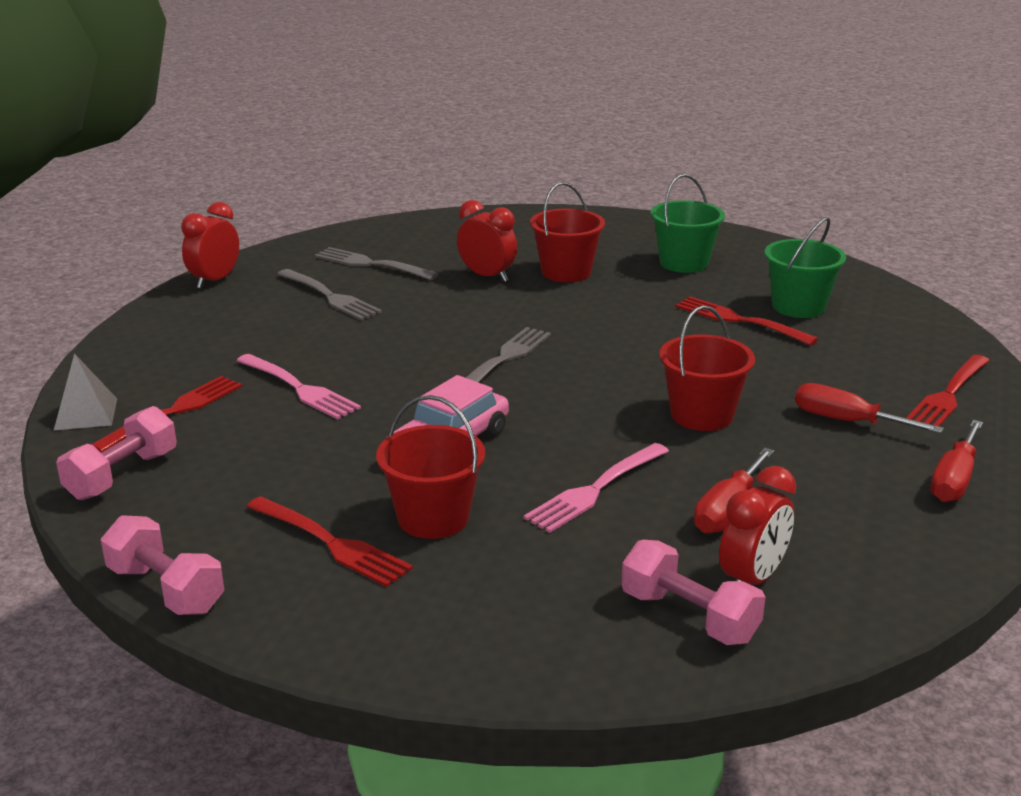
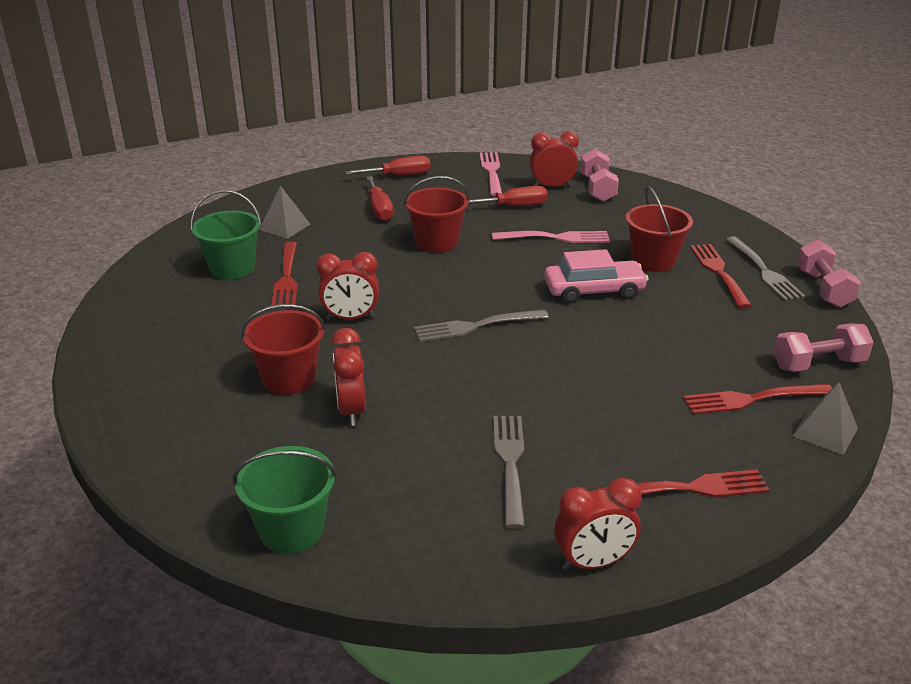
camera: 135 degrees left, 5 degrees up
(298, 388) = (643, 374): pink fork -> pink fork (492, 172)
(372, 264) = (414, 490): grey fork -> grey fork (763, 271)
(615, 319) = (350, 318): none -> red clock
(684, 263) = (197, 338): green bucket -> green bucket (292, 530)
(869, 356) = (284, 227): none -> grey pyramid
(949, 394) = (305, 197): red fork -> red fork (688, 489)

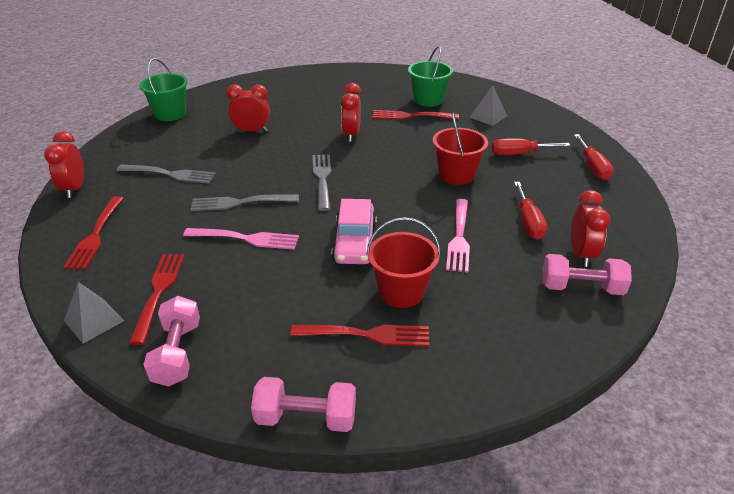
camera: 100 degrees right, 5 degrees up
(289, 379) = (293, 115): red bucket -> none
(492, 172) = (613, 219): pink fork -> pink fork (245, 239)
(763, 271) = (361, 375): grey fork -> grey fork (241, 202)

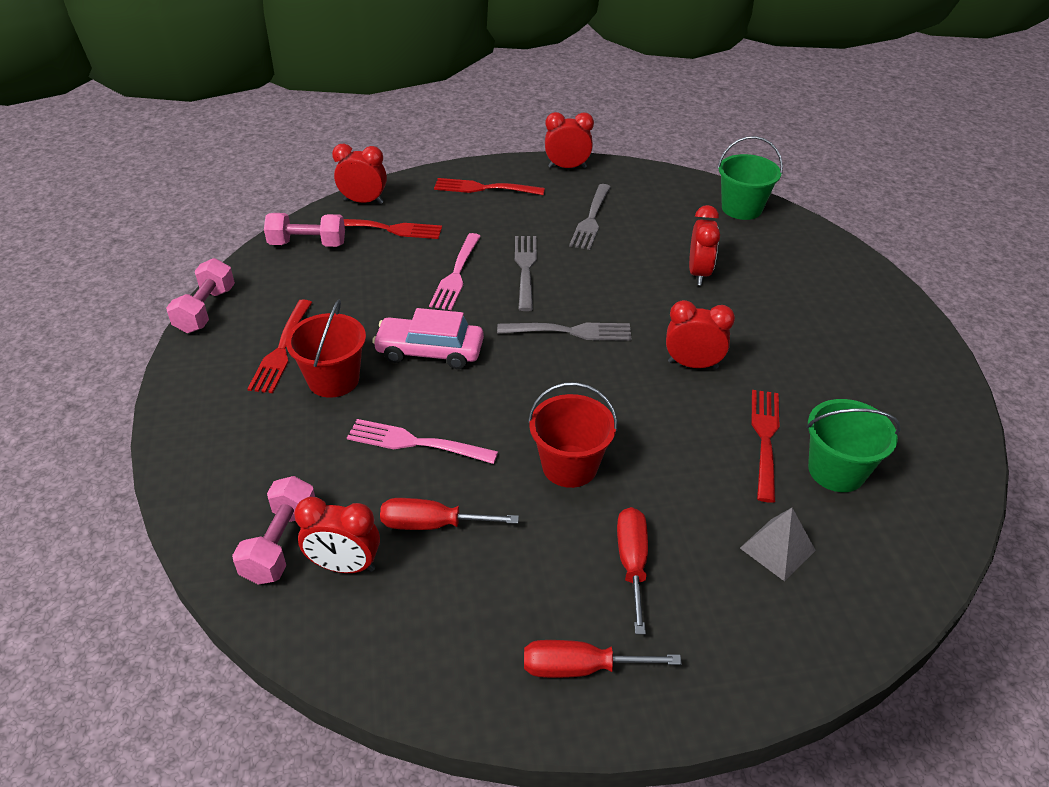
camera: 95 degrees right, 5 degrees up
(94, 320) = (363, 201): grey pyramid -> red clock

